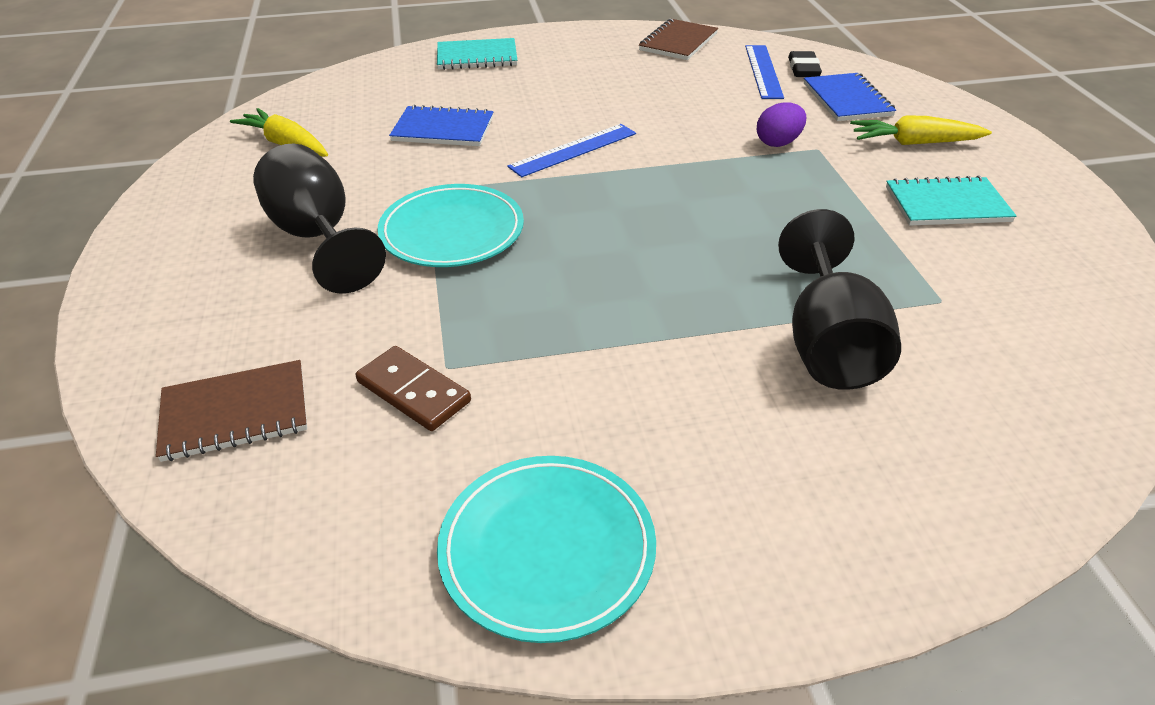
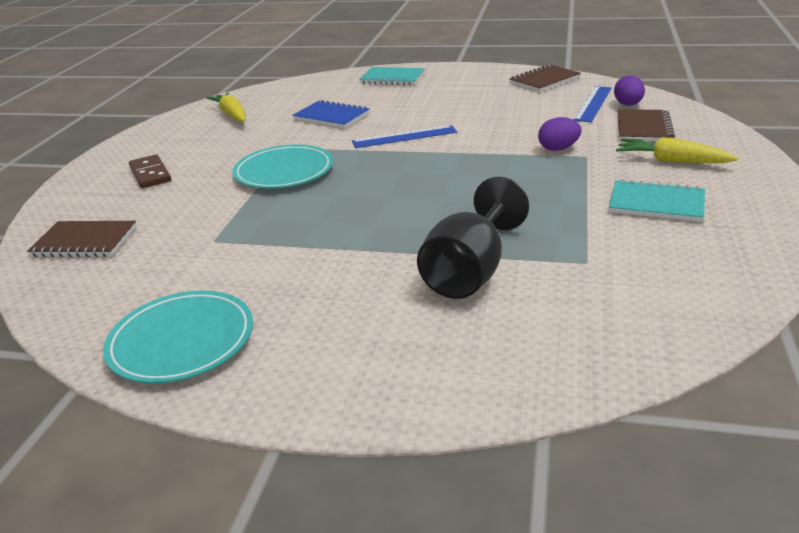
camera: 25 degrees right, 10 degrees down
(318, 237) = (205, 164): black goblet -> none
(414, 391) = (184, 249): brown domino -> brown domino (150, 174)
(803, 69) = (628, 105): black eraser -> purple egg
(847, 100) = (643, 128): blue notebook -> brown notebook

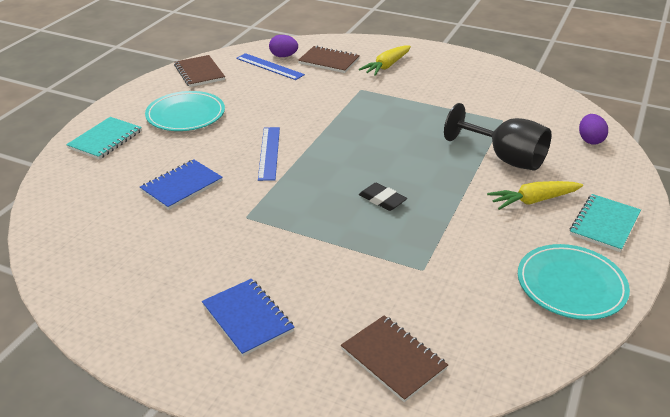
camera: 80 degrees left, 5 degrees up
(85, 241) = (393, 359): brown notebook -> brown notebook turned 60 degrees counterclockwise
(150, 174) = (247, 318): brown domino -> blue notebook
(232, 115) = (108, 254): yellow carrot -> yellow carrot (533, 200)
(284, 171) = (301, 224): turquoise plate -> turquoise plate (185, 115)
(337, 203) = (382, 200): none -> black eraser
(558, 149) = (342, 95): purple egg -> purple egg (590, 140)
(656, 204) = (441, 84): turquoise notebook -> turquoise notebook (604, 224)

